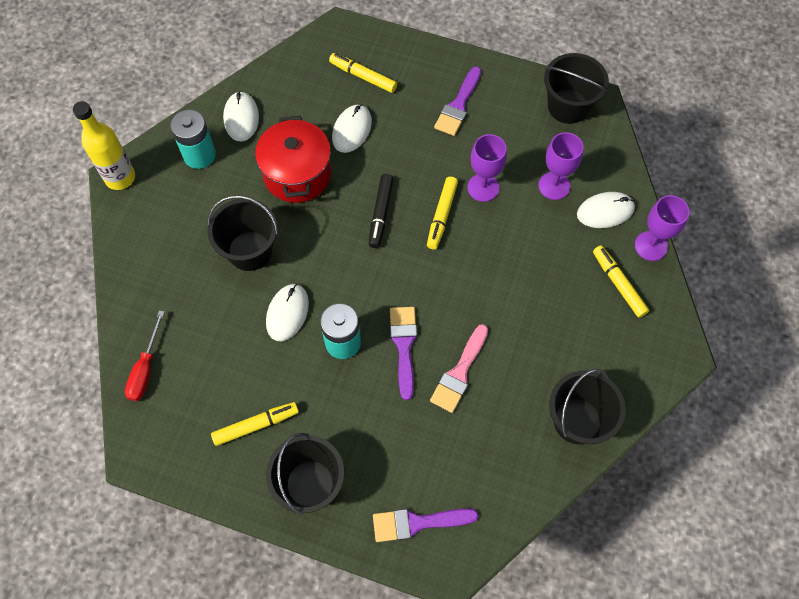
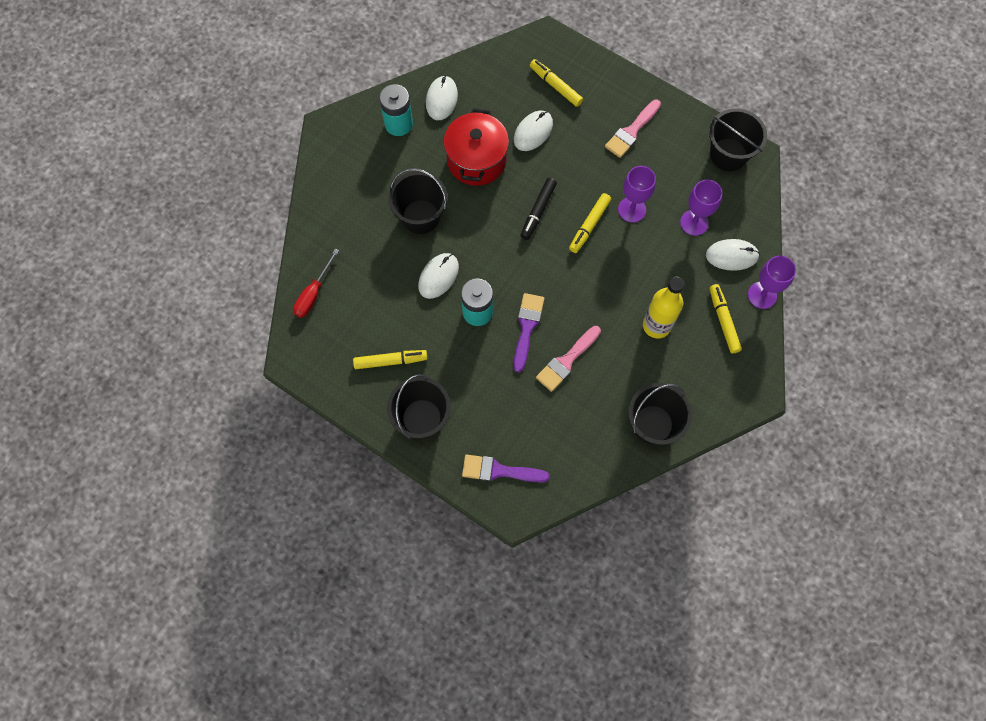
camera: 15 degrees right, 5 degrees up
(120, 177) = (328, 128): yellow bottle -> yellow bottle (656, 325)
(458, 105) = (631, 131): purple brush -> pink brush

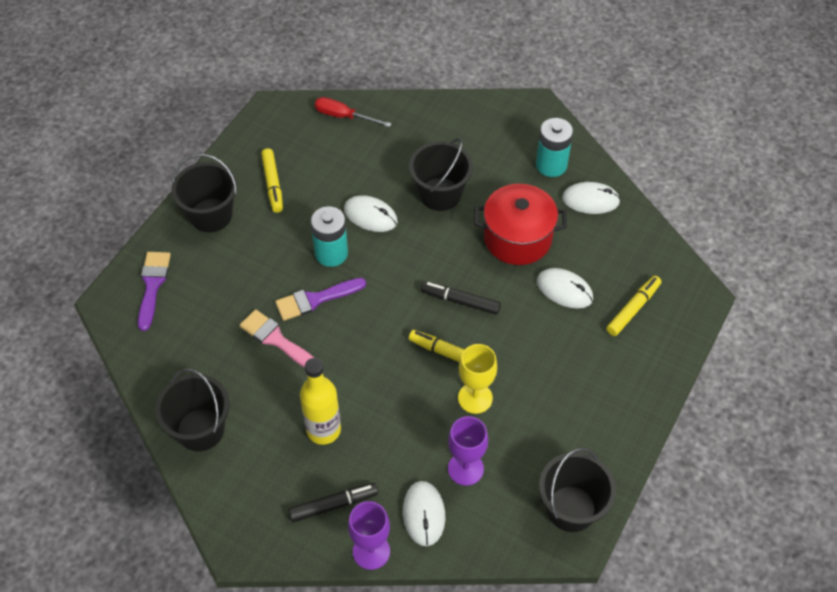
camera: 85 degrees right, 15 degrees down
(527, 327) = (315, 299): purple brush -> purple brush turned 150 degrees clockwise
(631, 131) = (585, 393): pink brush -> none
(632, 209) = (475, 398): purple goblet -> yellow goblet
(723, 320) = (333, 505): yellow marker -> black marker

